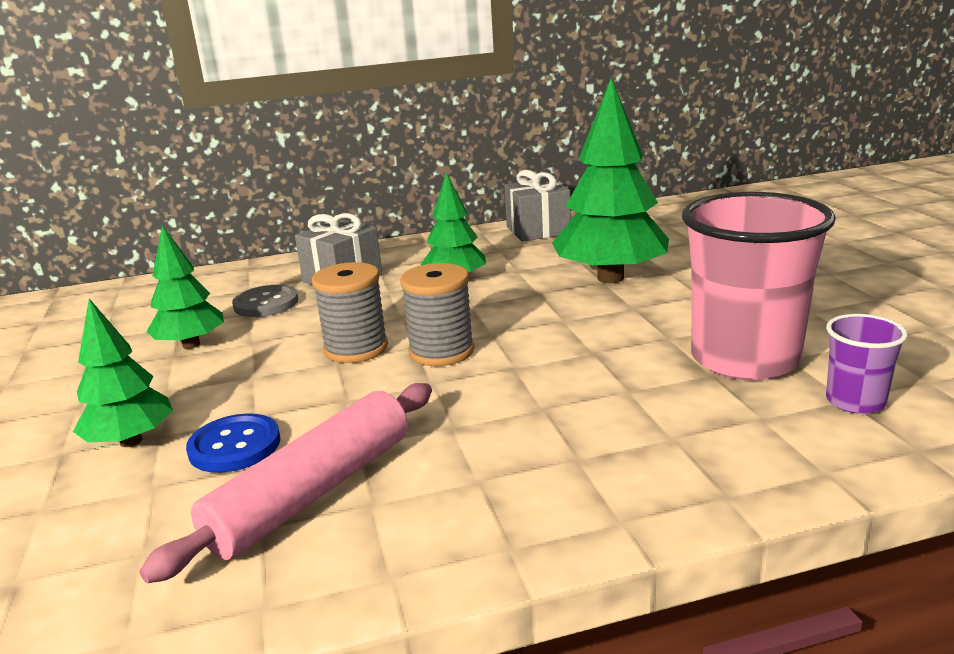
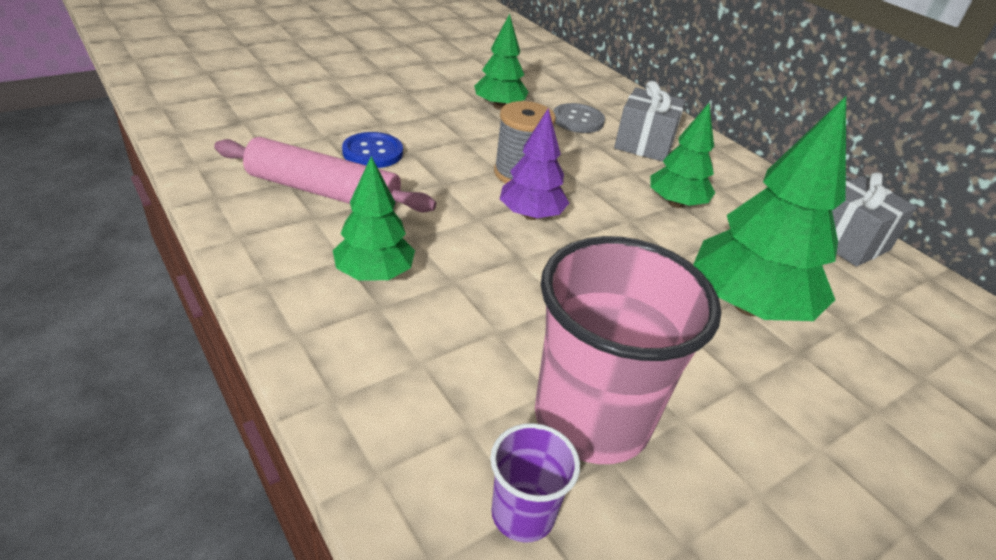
camera: 65 degrees right, 15 degrees up
(131, 441) = (372, 117): green tree -> green tree (374, 274)
(441, 351) = (531, 215): grey spool -> purple tree

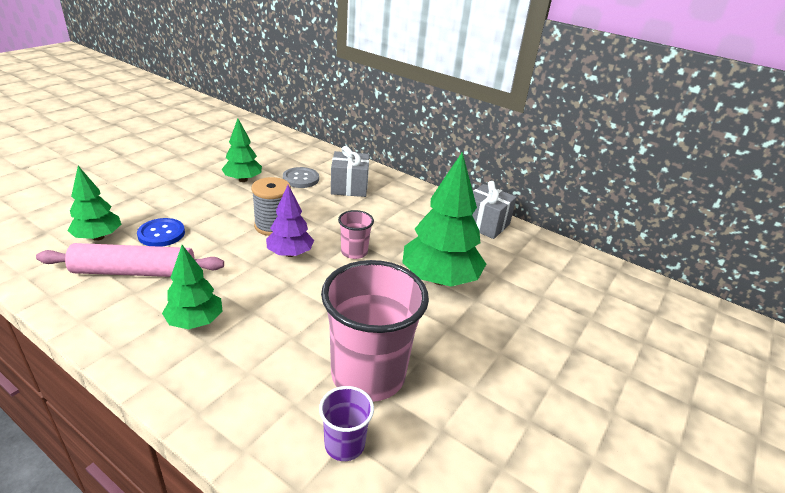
camera: 20 degrees left, 5 degrees down
(624, 234) = (354, 252): none -> pink cup
(676, 203) = (380, 223): green tree -> green tree (98, 237)

